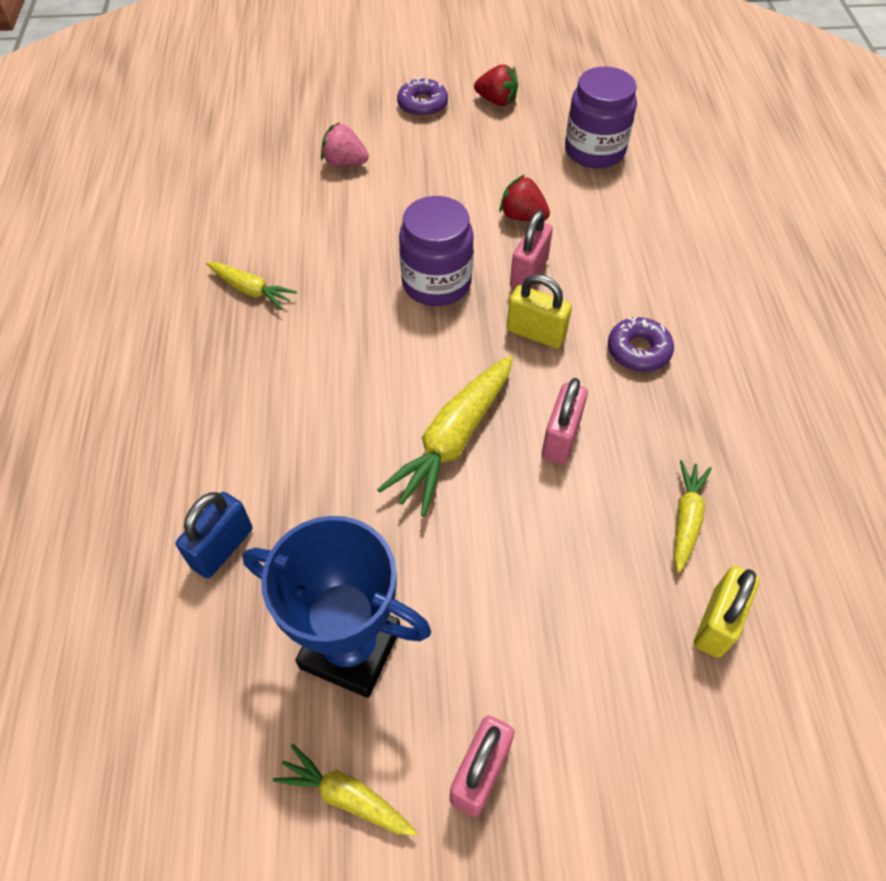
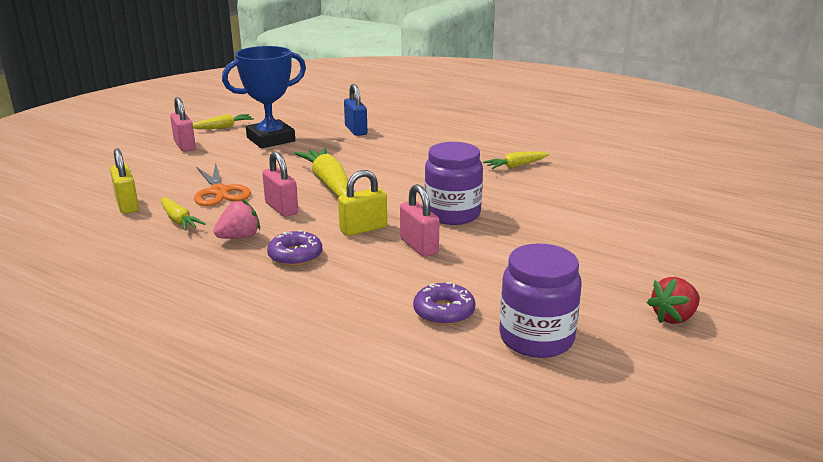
camera: 125 degrees right, 30 degrees down
(345, 162) = (627, 221): pink strawberry -> pink strawberry (239, 237)
(422, 105) = (693, 277): purple donut -> purple donut (444, 312)
(522, 216) = (483, 266): red strawberry -> none
(583, 545) = (219, 192): none -> orange scissors

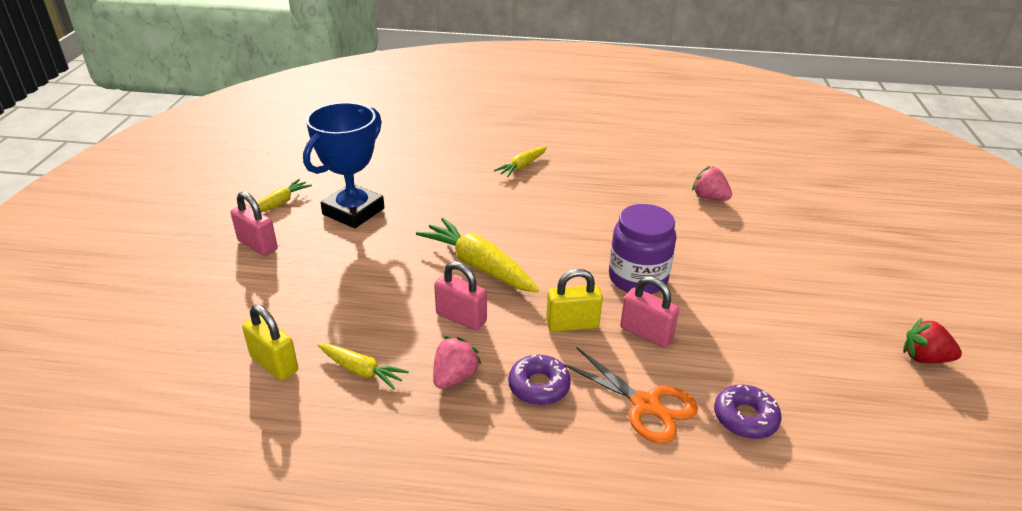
camera: 25 degrees left, 10 degrees up
(219, 192) = (368, 311): orange scissors -> orange scissors (645, 405)
(356, 130) = (436, 176): blue padlock -> none
(363, 229) = (572, 324): yellow padlock -> yellow padlock turned 45 degrees clockwise
(516, 166) = (637, 194): yellow carrot -> yellow carrot (522, 166)
(536, 338) = (848, 424): purple jar -> none
(583, 178) = (709, 197): none -> pink strawberry
(673, 317) = (924, 358): red strawberry -> red strawberry turned 75 degrees clockwise

